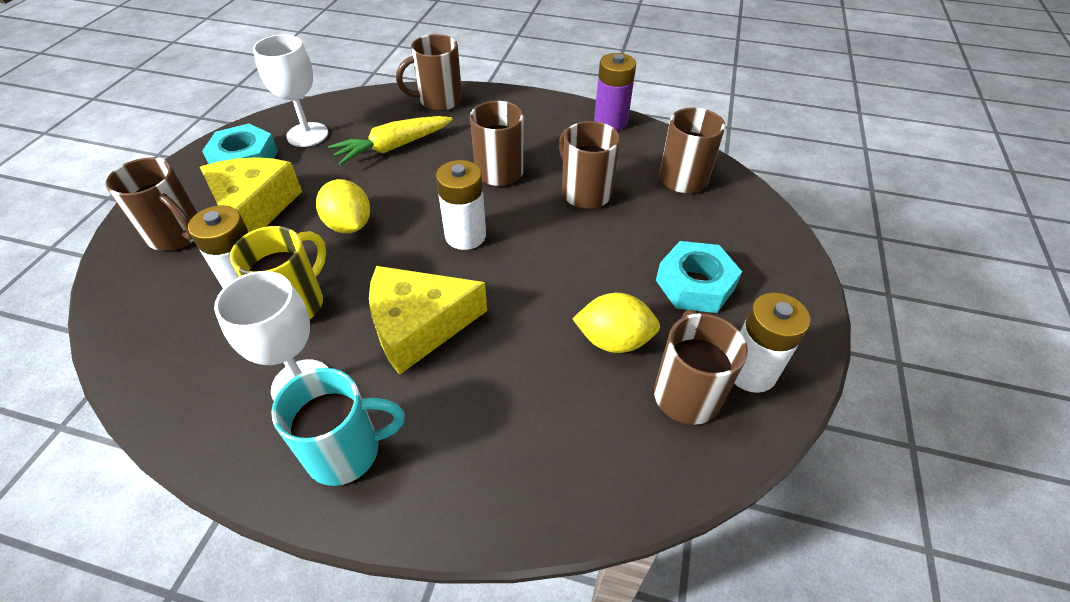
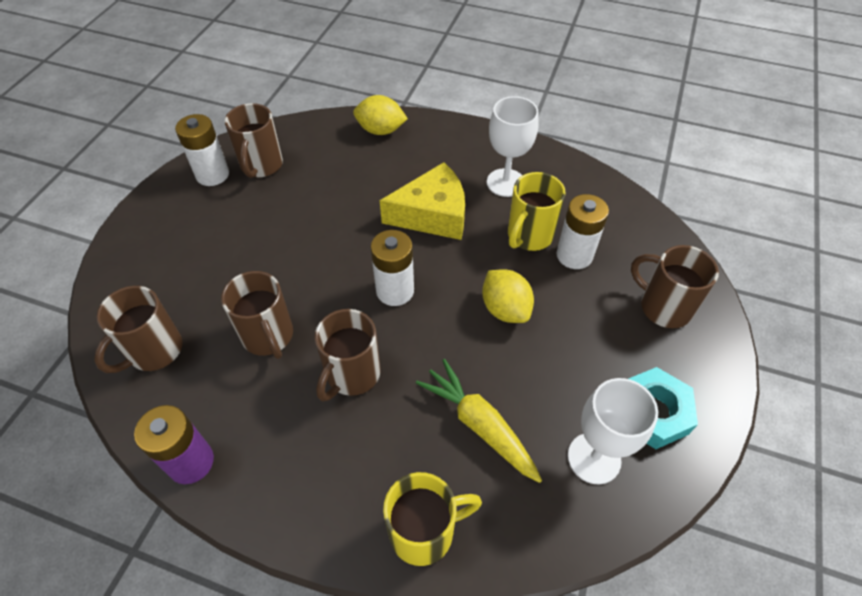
camera: 175 degrees left, 5 degrees up
(254, 208) = (606, 335): yellow cheese -> none
(347, 451) = (469, 149): turquoise mug -> none
(392, 147) = (479, 424): yellow carrot -> yellow carrot turned 105 degrees counterclockwise
(438, 101) = (424, 532): brown mug -> yellow mug
(613, 340) = (294, 198): yellow lemon -> yellow lemon (381, 130)
(695, 284) = (213, 234): turquoise nut -> none

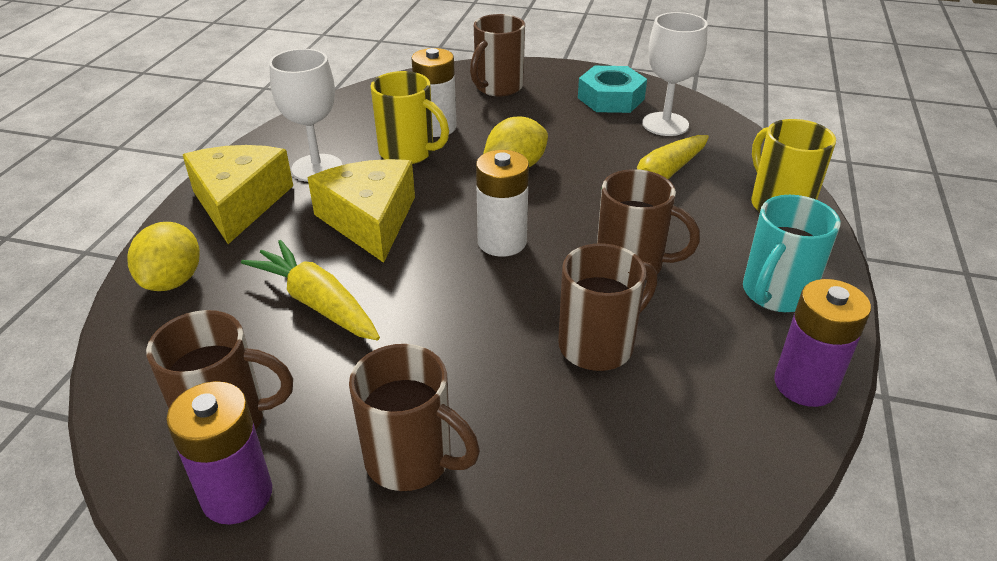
camera: 95 degrees left, 15 degrees down
(154, 351) = (661, 474): brown mug -> brown mug (412, 460)
(212, 175) = (237, 495): white battery -> purple battery
(292, 477) = (775, 294): none -> turquoise mug
(346, 193) = (316, 302): none -> yellow carrot
(461, 148) = (239, 203): none -> yellow cheese

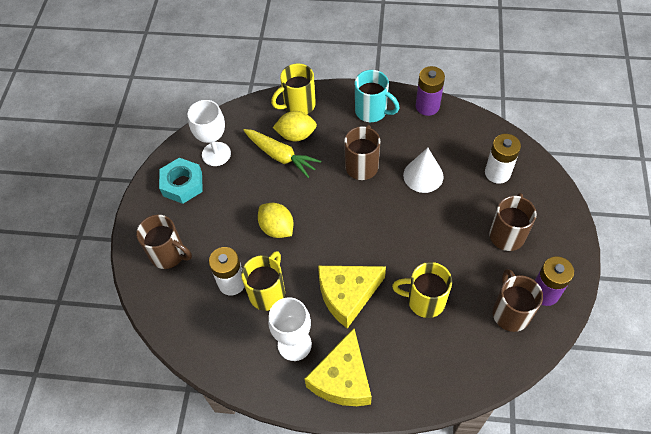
camera: 95 degrees left, 20 degrees up
(173, 281) = (425, 383): yellow lemon -> yellow lemon (296, 135)
(239, 203) = (342, 378): yellow cheese -> yellow cheese turned 60 degrees counterclockwise
(316, 302) = (424, 301): yellow carrot -> yellow mug
(502, 242) = (355, 224): white battery -> white battery (497, 173)
(598, 345) = (423, 175): brown mug -> white cone

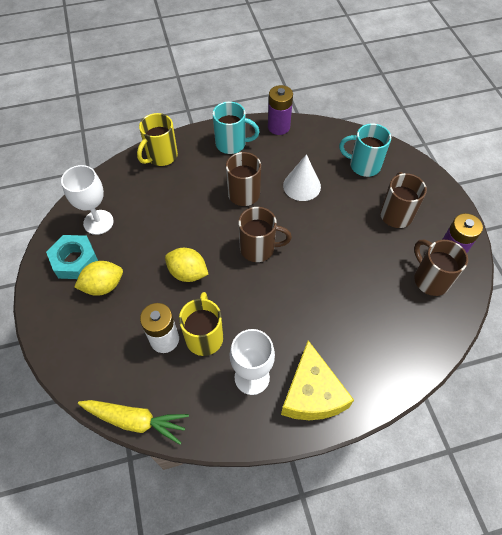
camera: 25 degrees left, 0 degrees up
(169, 254) = (87, 333): brown mug -> brown mug (259, 248)
(281, 156) = (164, 206): yellow carrot -> yellow carrot (136, 420)
(296, 135) = (170, 183): yellow lemon -> yellow lemon (103, 286)
(347, 295) = (281, 313): yellow cheese -> none
(424, 301) = (353, 294): yellow mug -> none
(497, 173) = (363, 165): white battery -> turquoise mug

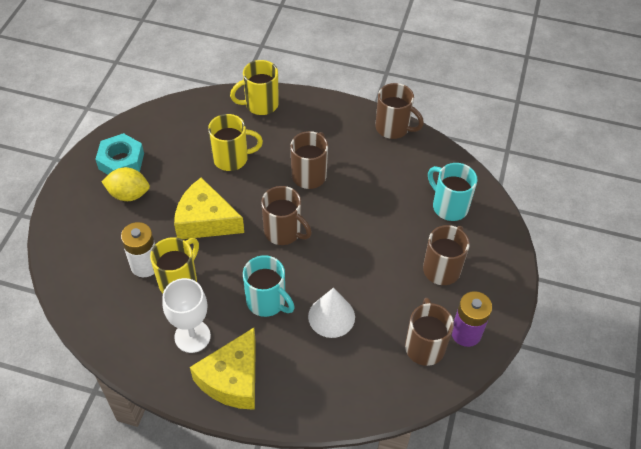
camera: 30 degrees right, 5 degrees down
(98, 222) = (163, 138): white goblet -> none
(136, 420) = (76, 316): yellow carrot -> none
(171, 211) = (232, 158): none -> yellow mug
(188, 273) = (205, 220): yellow lemon -> yellow cheese
(232, 144) = (334, 123): turquoise mug -> turquoise mug (267, 302)
(278, 127) = (393, 128): purple battery -> brown mug
(302, 186) = (370, 195): white cone -> white cone (331, 316)

